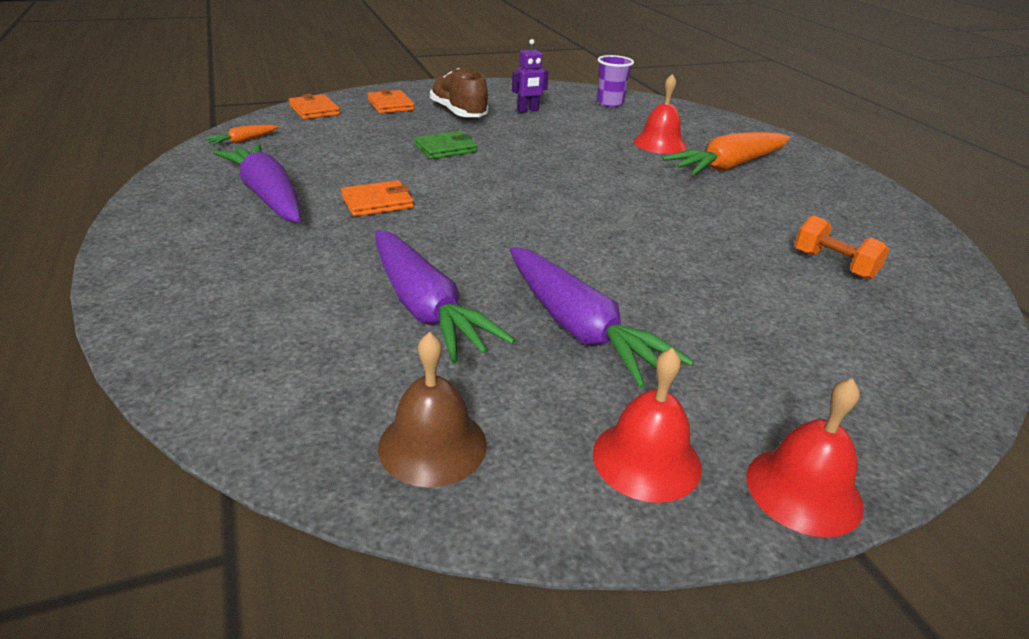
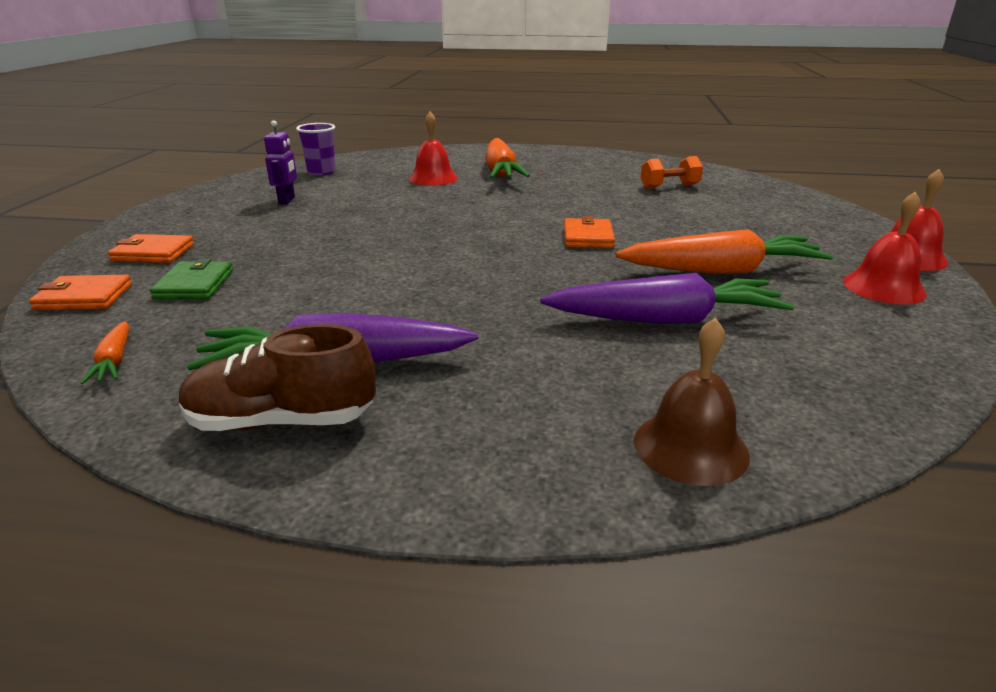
camera: 60 degrees left, 5 degrees down
(377, 202) = (426, 304): orange wallet -> orange wallet (588, 237)
(432, 445) = (871, 352): brown bell -> brown bell (690, 447)
(445, 148) = (329, 250): green wallet -> green wallet (194, 285)
(458, 113) = (241, 227): brown shoe -> brown shoe (281, 421)
(579, 328) = (721, 271): purple carrot -> orange carrot

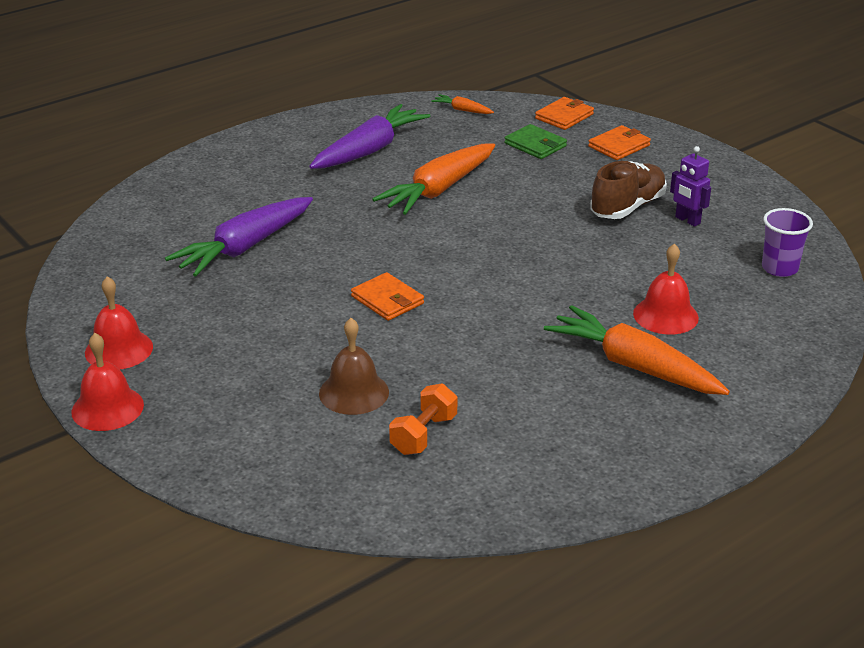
camera: 135 degrees right, 5 degrees up
(281, 421) = (344, 127): brown shoe -> brown shoe (627, 207)
(690, 447) = (172, 189): brown bell -> brown bell (354, 392)
(721, 271) = (248, 310): orange carrot -> orange carrot (438, 190)

